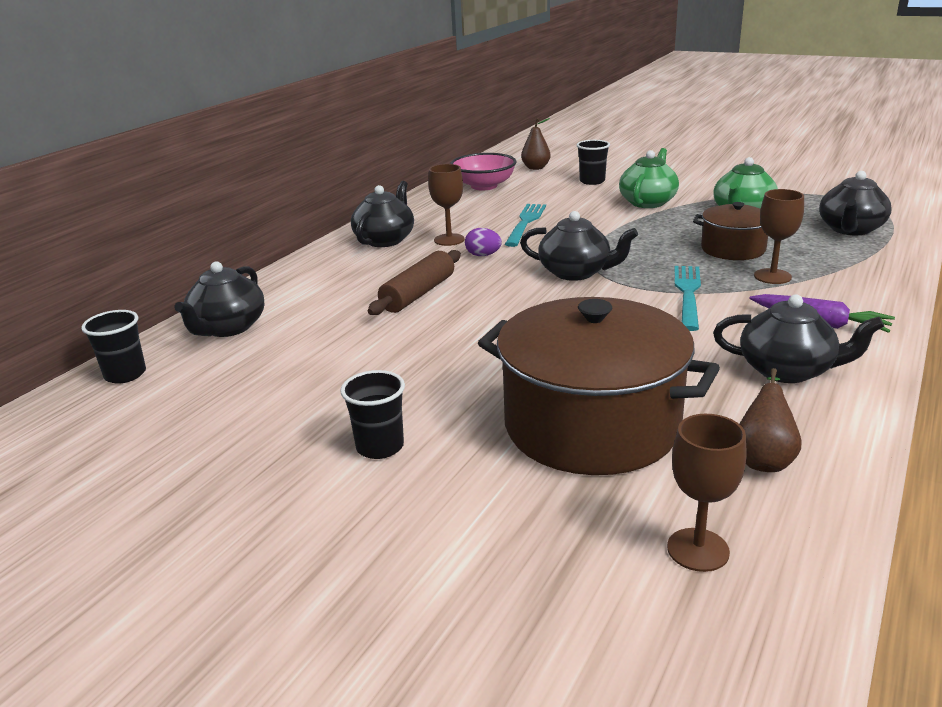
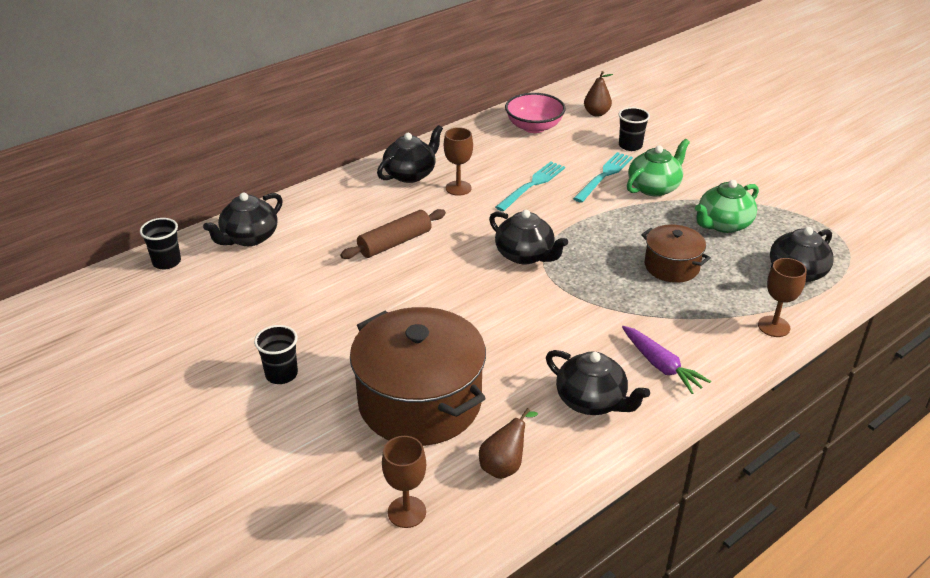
camera: 20 degrees right, 10 degrees up
(483, 255) = (471, 214): purple egg -> none
(688, 294) = (590, 304): turquoise fork -> turquoise fork (604, 176)
(772, 276) = (673, 306): brown goblet -> brown goblet (773, 326)

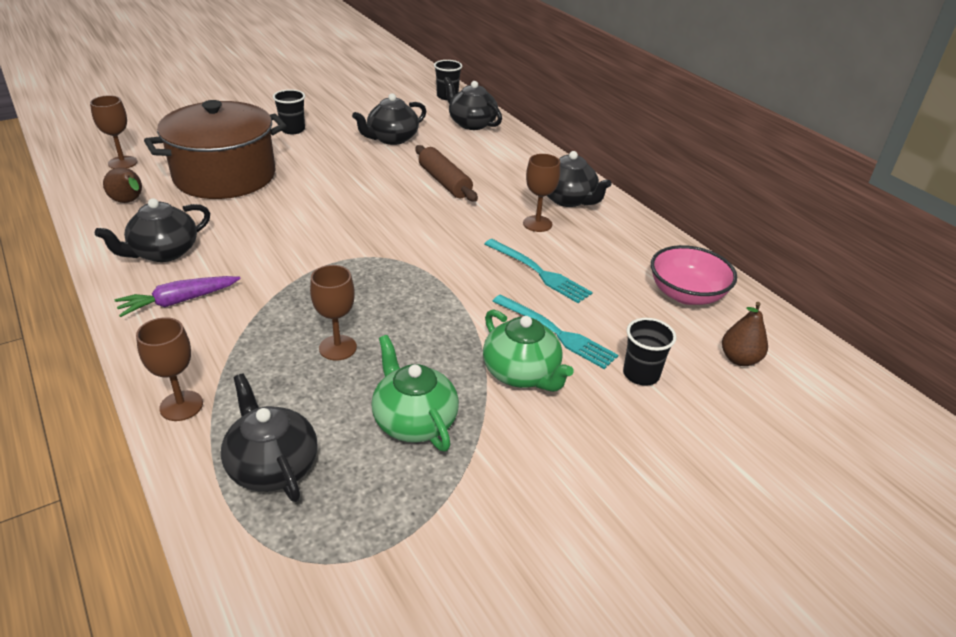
camera: 95 degrees right, 0 degrees up
(525, 255) = (399, 248): black teapot -> black teapot (392, 139)
(671, 266) = (337, 348): brown pot -> brown goblet

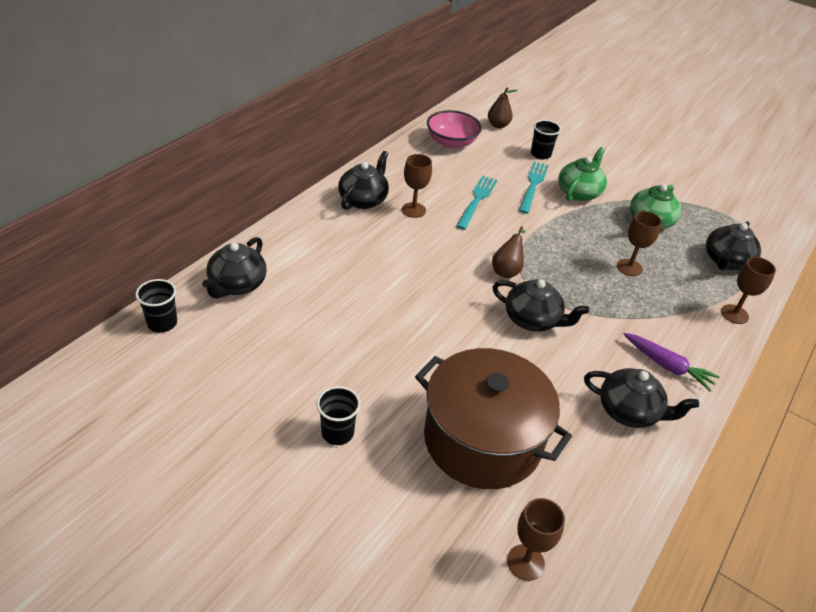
camera: 115 degrees left, 5 degrees up
(129, 202) = (588, 493): brown pear -> brown pear (507, 270)
(392, 139) = (311, 336): black teapot -> black teapot (532, 320)
(445, 182) = (381, 273): brown rolling pin -> none

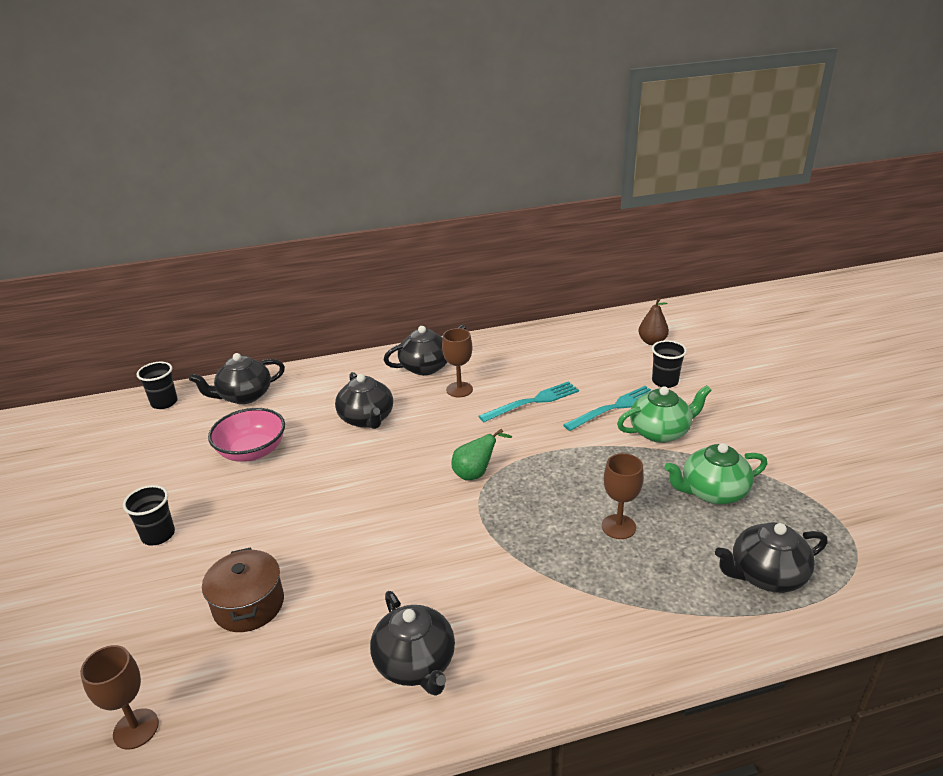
camera: 45 degrees right, 10 degrees down
(451, 142) = (578, 344): pink bowl -> pink bowl (252, 451)
(482, 440) = (248, 605): brown pot -> brown pot, size x0.53
(507, 270) = (475, 473): brown pear -> green pear
(532, 320) = (439, 528): black teapot -> black teapot (367, 419)
(667, 366) = (523, 645): purple carrot -> none
(734, 314) = (693, 637): brown goblet -> none

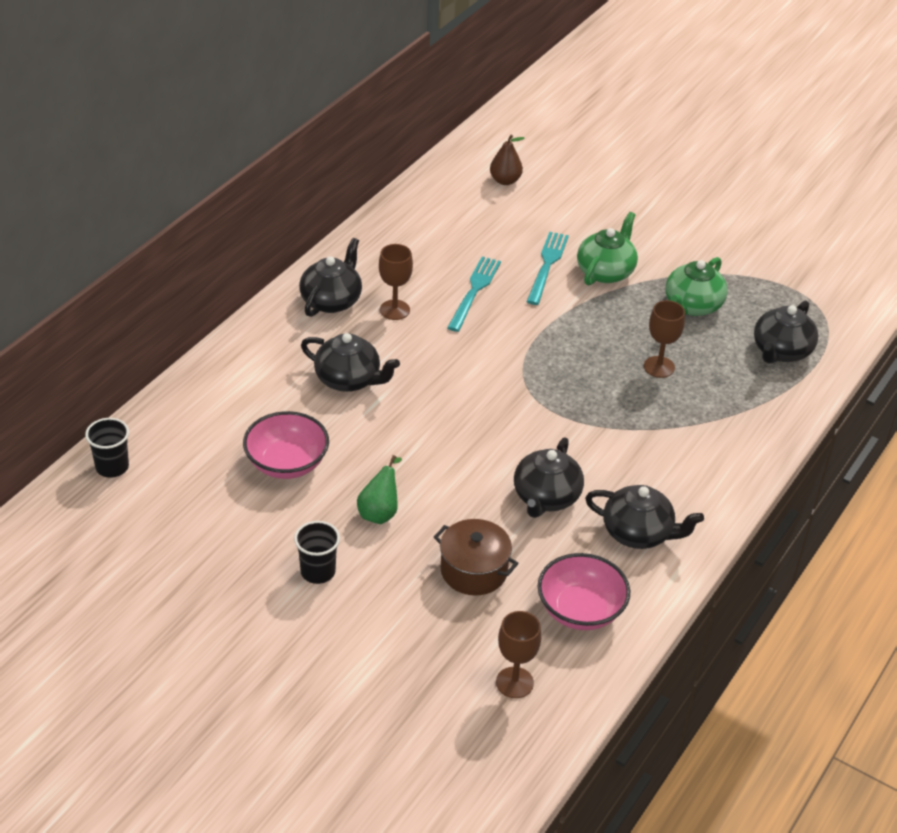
camera: 45 degrees left, 10 degrees up
(244, 396) = (190, 418): black teapot -> black teapot (546, 497)
(274, 701) = (580, 610): none -> pink bowl
(475, 473) = (508, 380): green pear -> green pear (380, 512)
(665, 382) = (559, 220): black cup -> none

